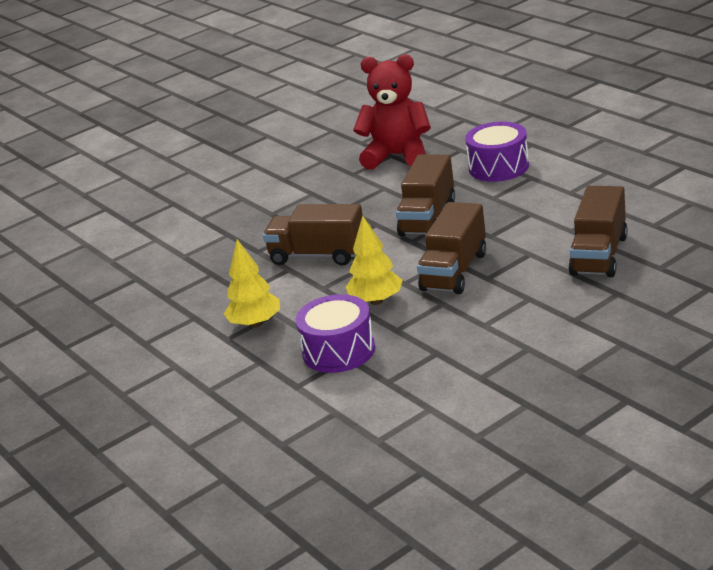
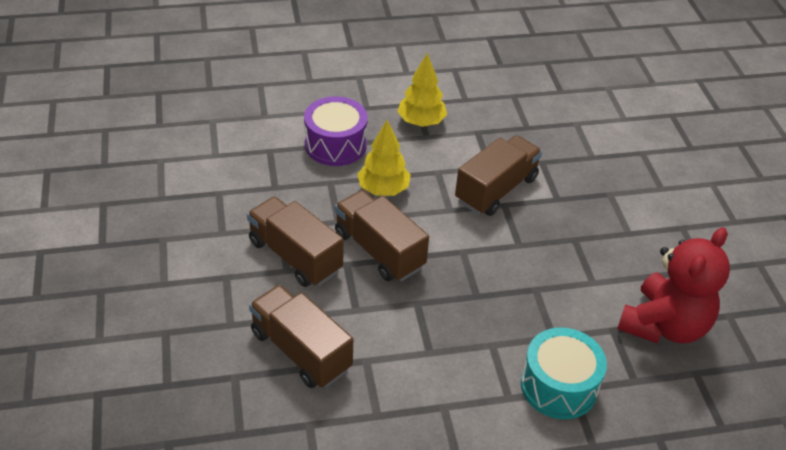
camera: 110 degrees right, 15 degrees up
(428, 218) = (496, 281): brown truck -> brown truck (295, 256)
(498, 167) = (559, 386): purple drum -> turquoise drum

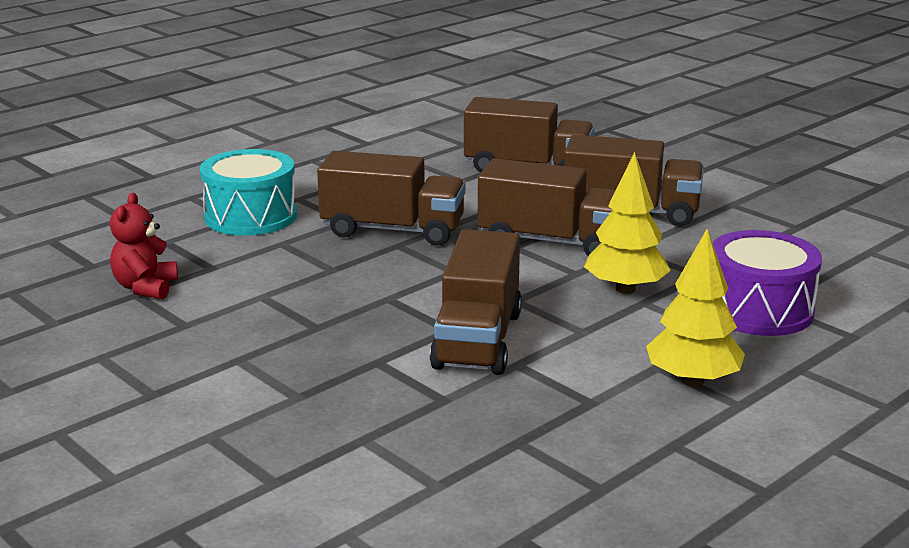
camera: 150 degrees right, 20 degrees down
(468, 314) = (393, 230): none -> brown truck
(664, 325) = (145, 288): red teddy bear -> red teddy bear, size x0.52

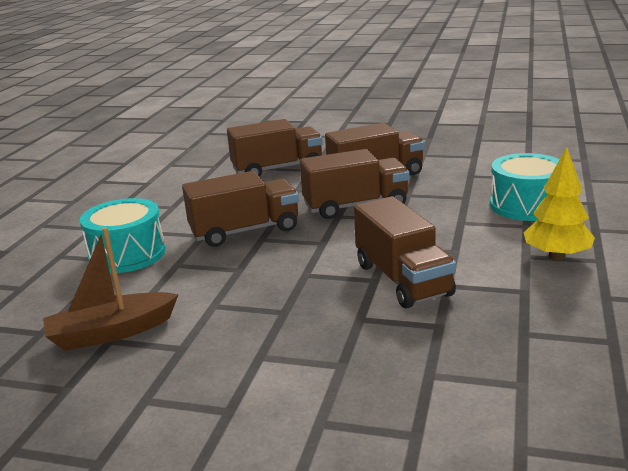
camera: 30 degrees left, 0 degrees up
(145, 288) = (111, 332): red teddy bear -> brown boat
(625, 289) = (440, 218): yellow tree -> none
(759, 310) = (526, 205): purple drum -> turquoise drum

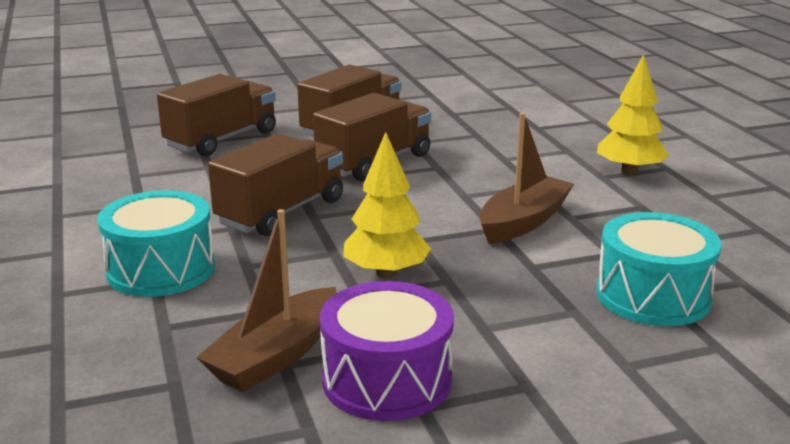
camera: 35 degrees left, 0 degrees up
(149, 372) = (387, 380): none -> purple drum
(251, 294) = (386, 273): none -> yellow tree
(402, 279) = (523, 222): brown truck -> brown boat
(526, 205) = (543, 132): turquoise drum -> turquoise drum (652, 296)

